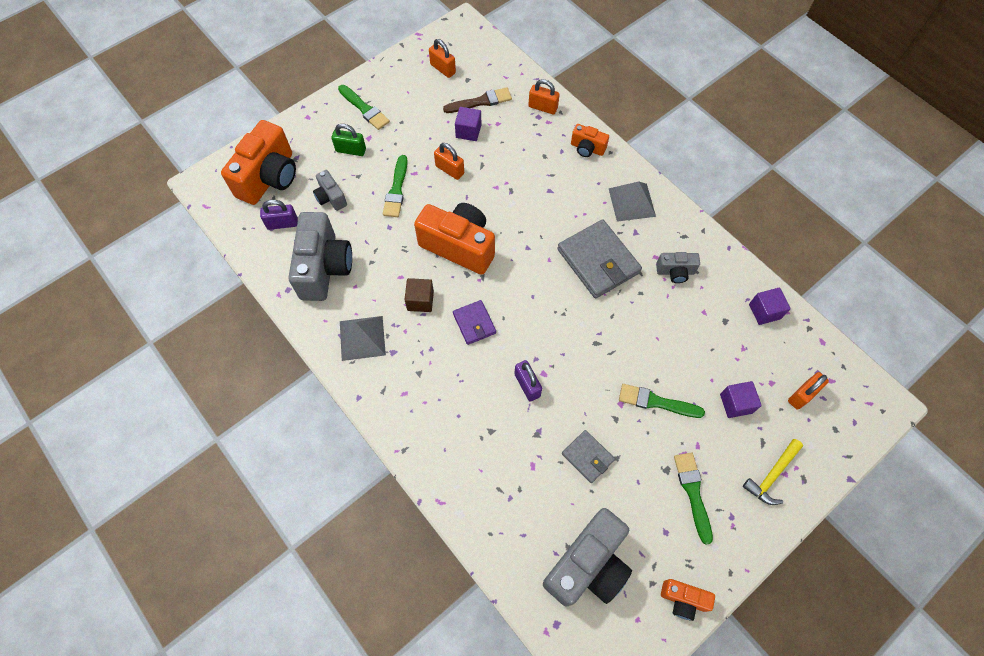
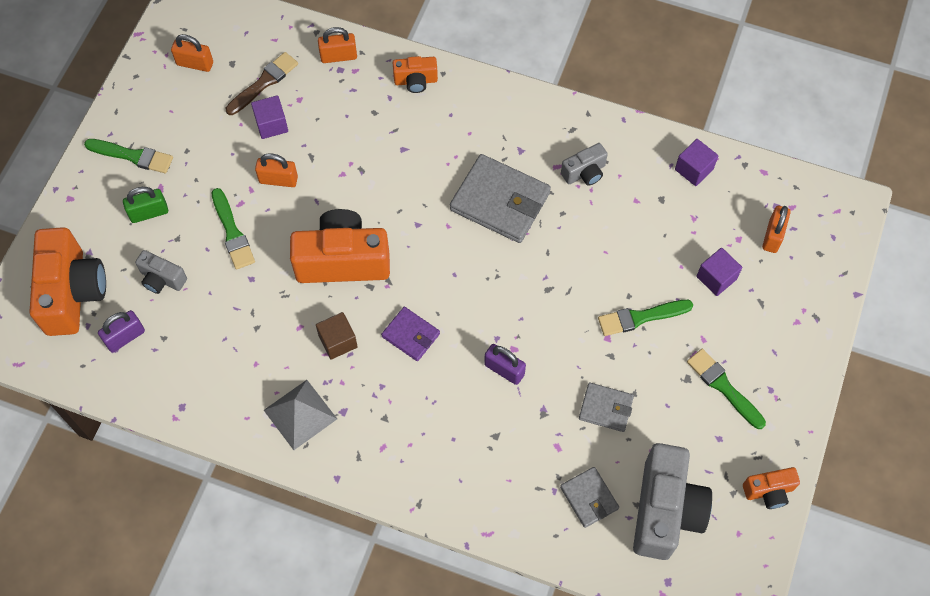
camera: 30 degrees left, 0 degrees up
(324, 268) = (208, 361): grey camera -> none
(533, 519) = (589, 498): none -> grey wallet
(631, 202) = (498, 119): grey pyramid -> none
(772, 475) = (786, 329): yellow hammer -> none

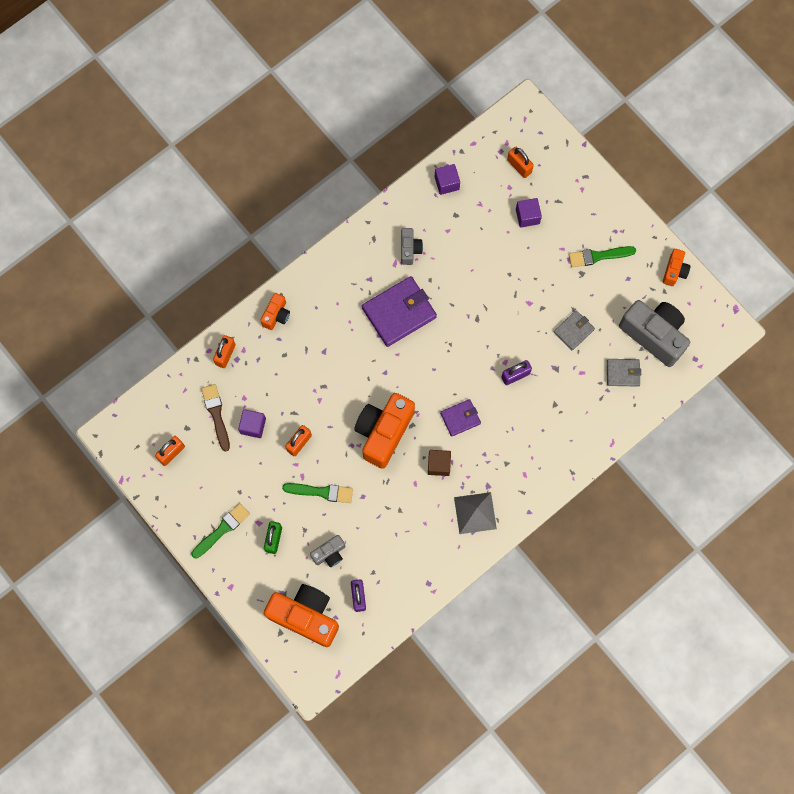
camera: 60 degrees left, 10 degrees up
(500, 201) = (399, 312): grey wallet -> purple wallet
(640, 317) = (527, 276): green brush -> none

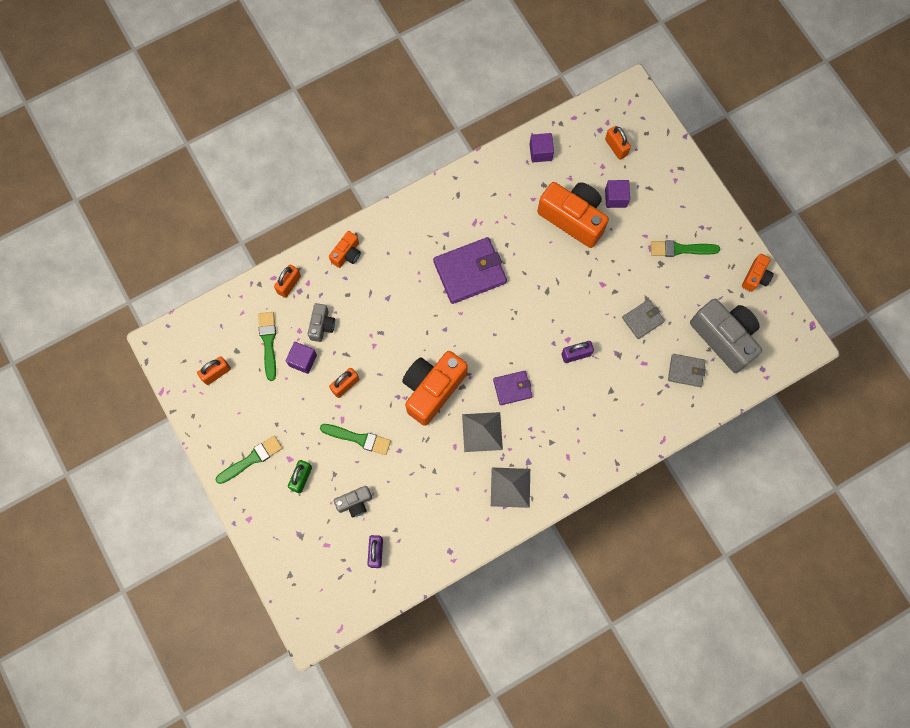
camera: 10 degrees right, 0 degrees up
(216, 414) = (268, 342): brown brush -> green brush
(305, 616) = (318, 562): orange camera -> orange camera (573, 218)
(409, 249) = (492, 211): grey camera -> grey camera (322, 325)
(439, 465) = (482, 431): brown cube -> grey pyramid

